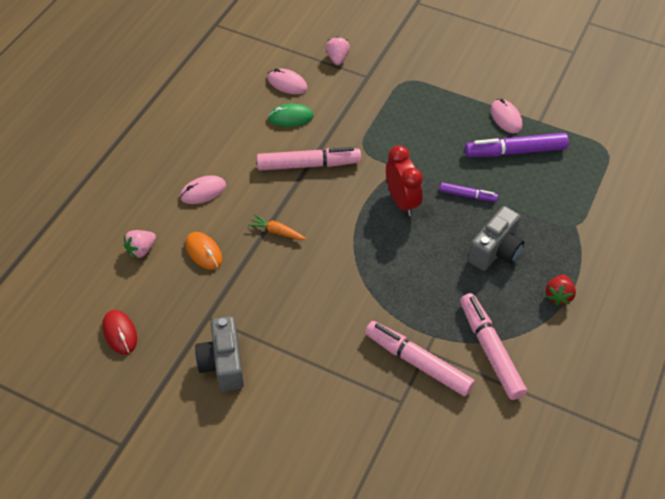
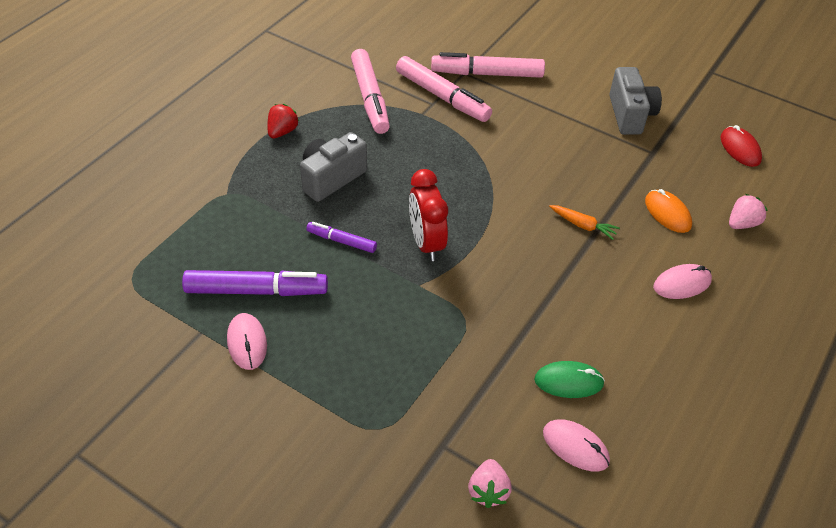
camera: 175 degrees left, 5 degrees down
(309, 165) = (543, 304): pink marker -> pink marker (487, 74)

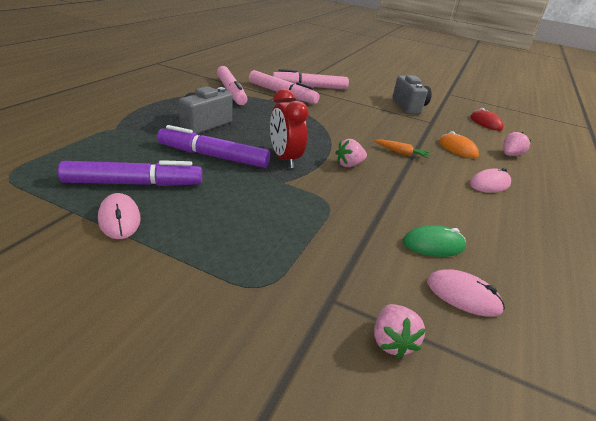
camera: 10 degrees left, 15 degrees down
(282, 132) = (165, 102): red strawberry -> none
(341, 241) = (213, 156): purple marker -> purple marker, size x1.83
(505, 251) = (349, 165): none -> pink strawberry

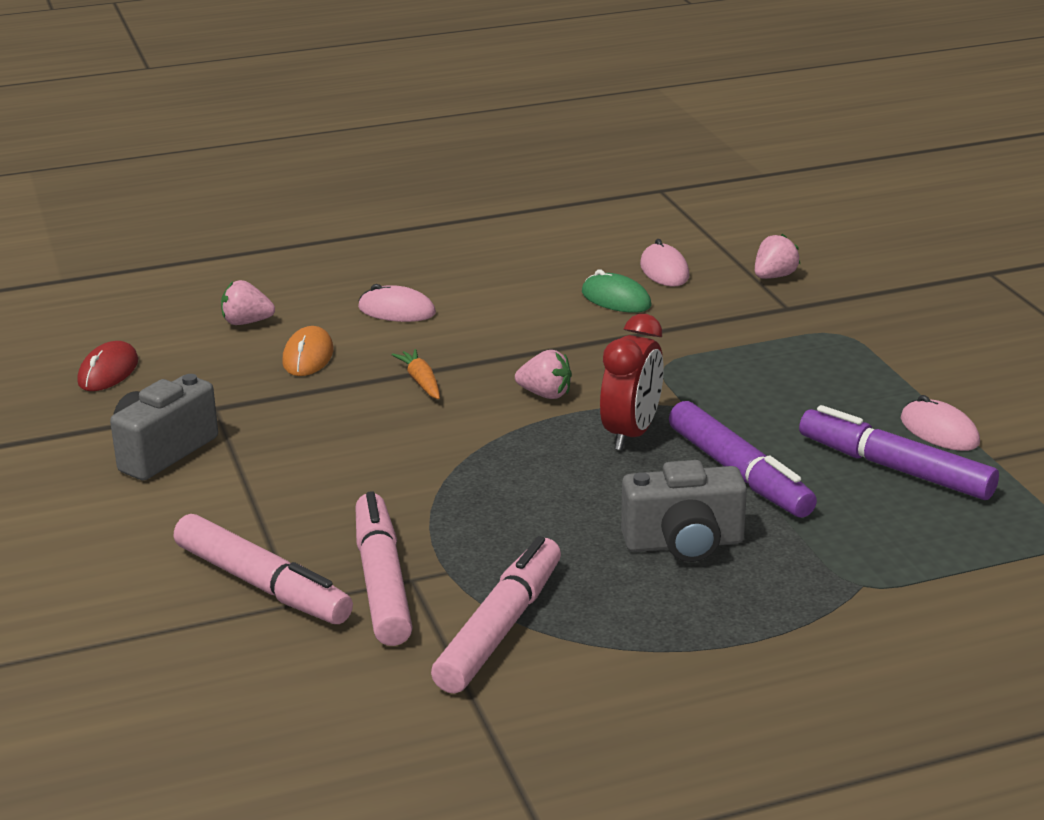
camera: 130 degrees left, 5 degrees down
(119, 219) = (939, 431): pink mouse -> pink mouse turned 60 degrees counterclockwise

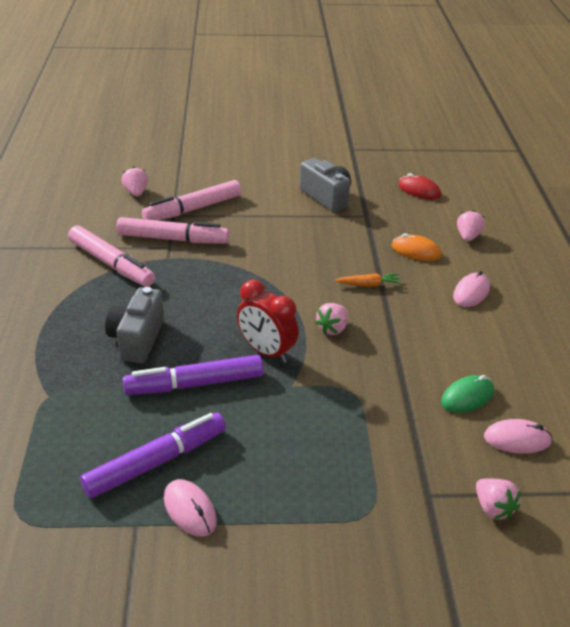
camera: 105 degrees right, 10 degrees up
(219, 675) = (136, 192): none -> pink strawberry
(939, 431) = (190, 510): pink mouse -> pink mouse turned 75 degrees clockwise

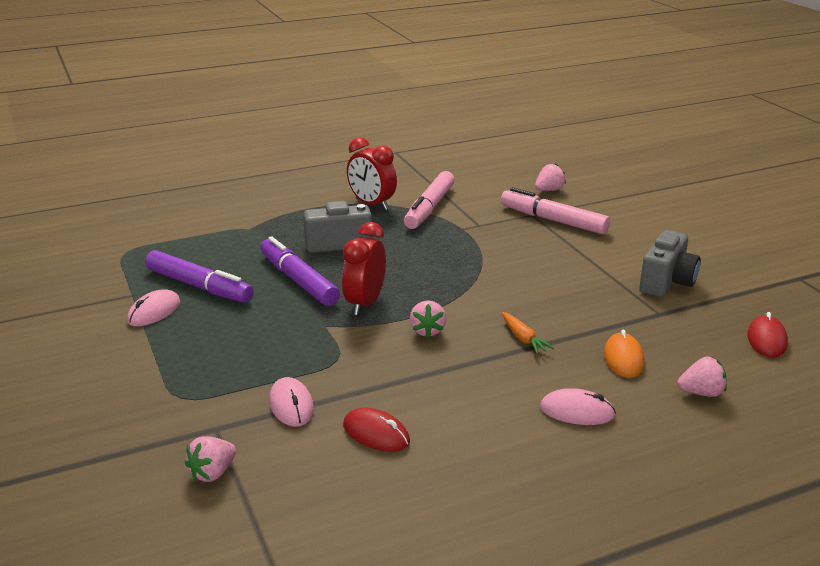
camera: 70 degrees right, 10 degrees down
(70, 296) = (372, 204): none -> red clock
(173, 239) = (493, 223): pink marker -> none
(332, 328) = (427, 331): pink strawberry -> pink strawberry turned 105 degrees counterclockwise
(467, 396) = (376, 434): green mouse -> red mouse
(517, 439) = (325, 479): pink mouse -> pink mouse (291, 405)

